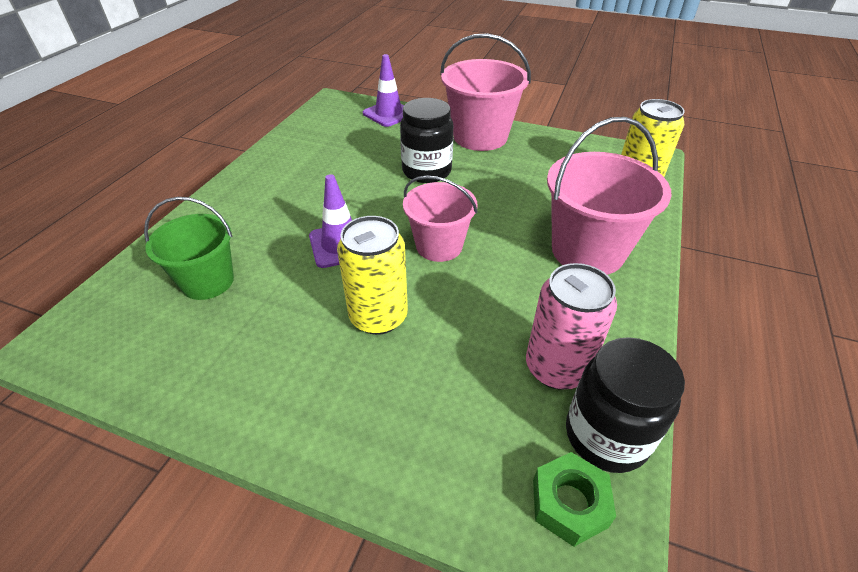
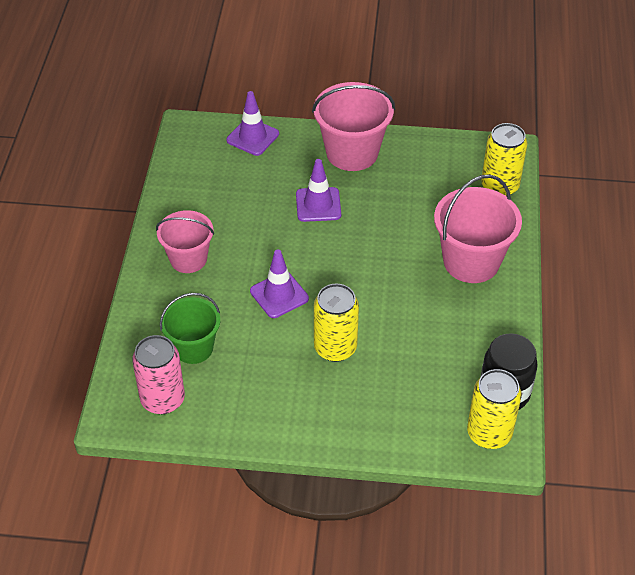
camera: 15 degrees left, 5 degrees up
(426, 171) = (318, 205): black jar -> purple traffic cone
(439, 246) = (357, 280): pink bucket -> pink bucket (188, 259)
(556, 368) = (466, 358): pink can -> pink can (163, 399)
(569, 503) = (489, 433): green nut -> yellow can

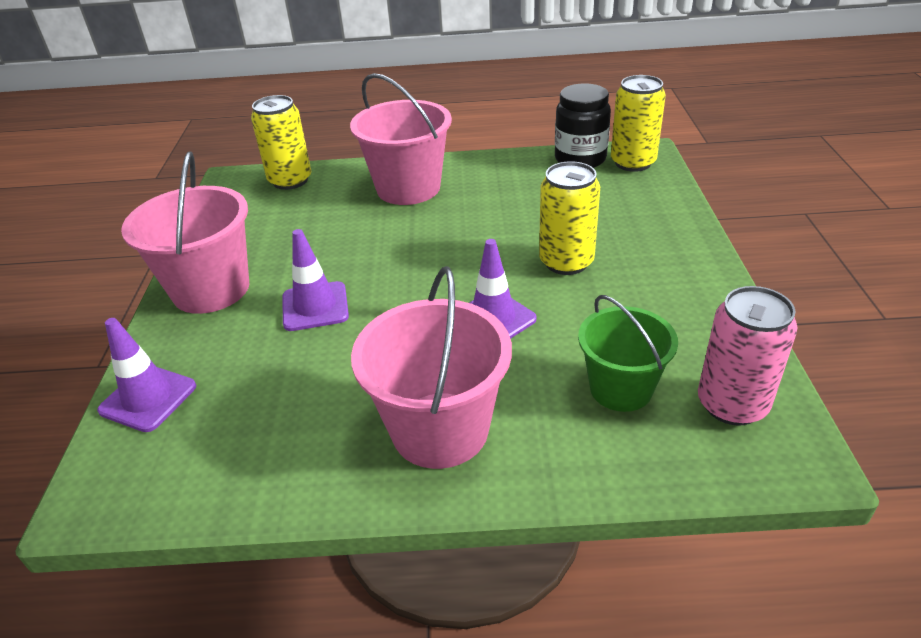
camera: 95 degrees left, 10 degrees down
(188, 259) = (440, 429): pink bucket -> pink bucket, size x1.52

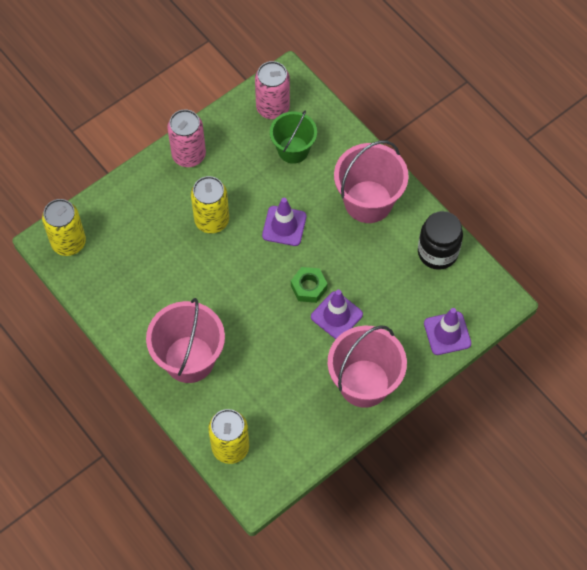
camera: 130 degrees left, 25 degrees up
(381, 301) = (308, 287): none -> green nut
(580, 159) = (82, 276): black jar -> black jar (437, 252)
(694, 281) = (189, 155): none -> pink can

